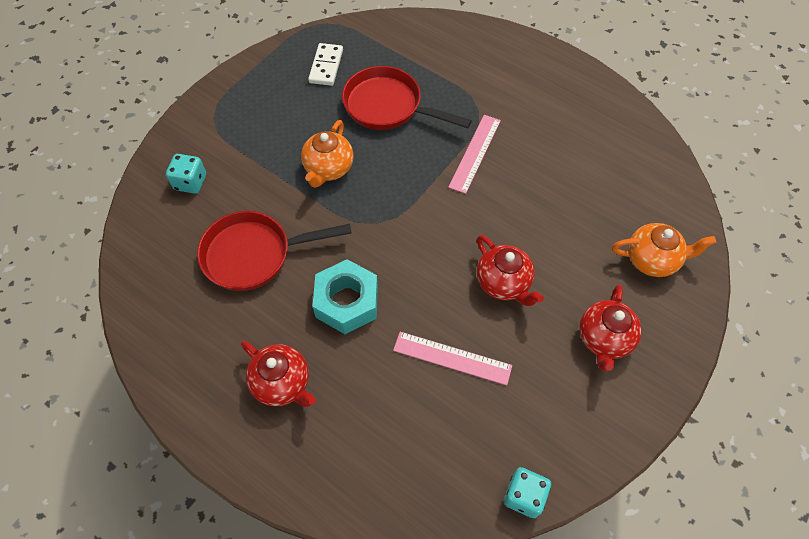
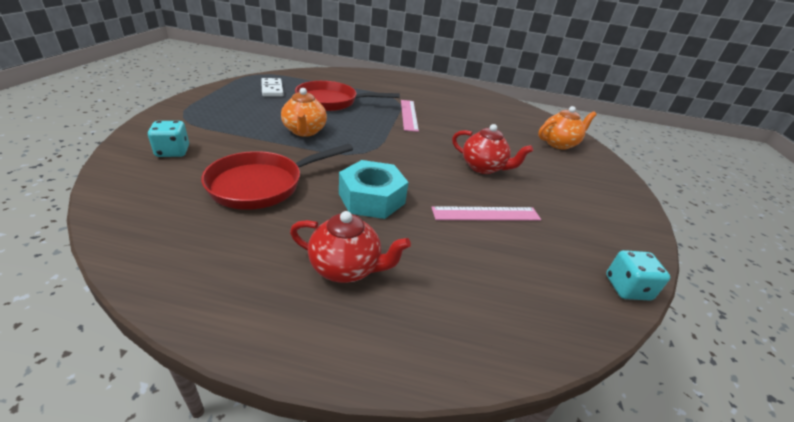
camera: 30 degrees left, 25 degrees down
(604, 339) = (574, 182): red teapot -> none

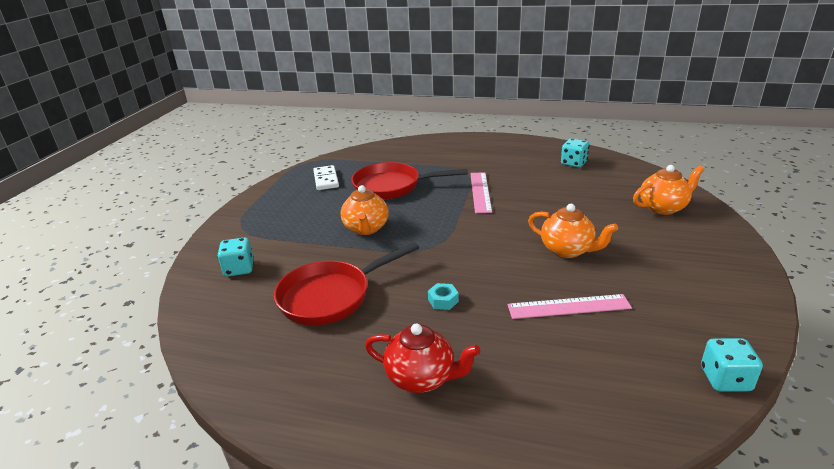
camera: 10 degrees right, 5 degrees down
(372, 198) = (443, 300): turquoise nut -> turquoise nut, size x0.43
(483, 167) = (567, 250): red teapot -> orange teapot
(485, 103) = (573, 163): none -> turquoise dice

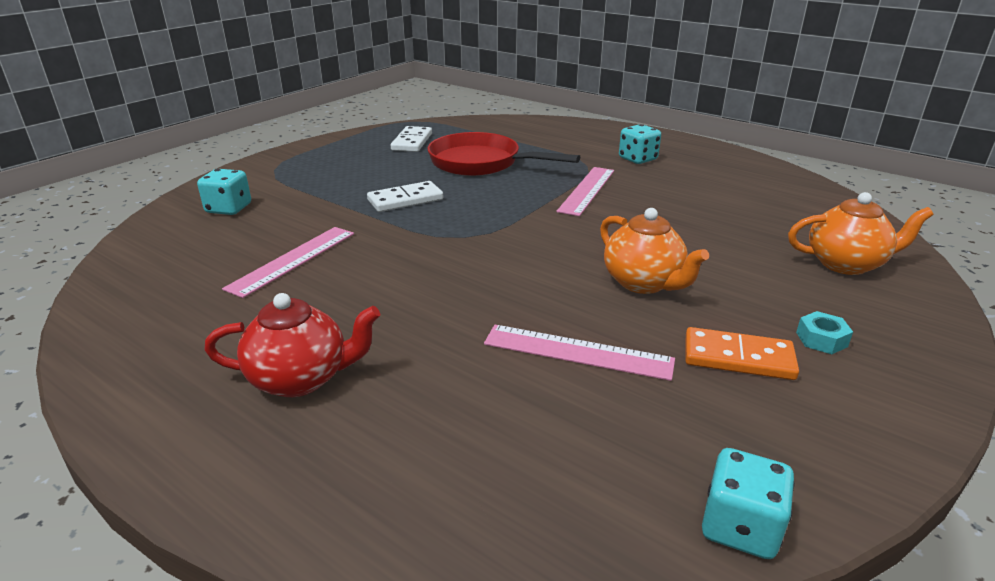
camera: 20 degrees right, 0 degrees up
(331, 296) = (293, 260): red pan -> pink ruler
(366, 229) = (405, 200): orange teapot -> white domino
(421, 378) = (301, 379): red teapot -> red teapot turned 45 degrees counterclockwise
(443, 300) = (417, 299): turquoise nut -> turquoise nut (821, 339)
(573, 163) = (752, 183): turquoise dice -> turquoise dice (637, 159)
(653, 284) = (738, 358): none -> orange domino

